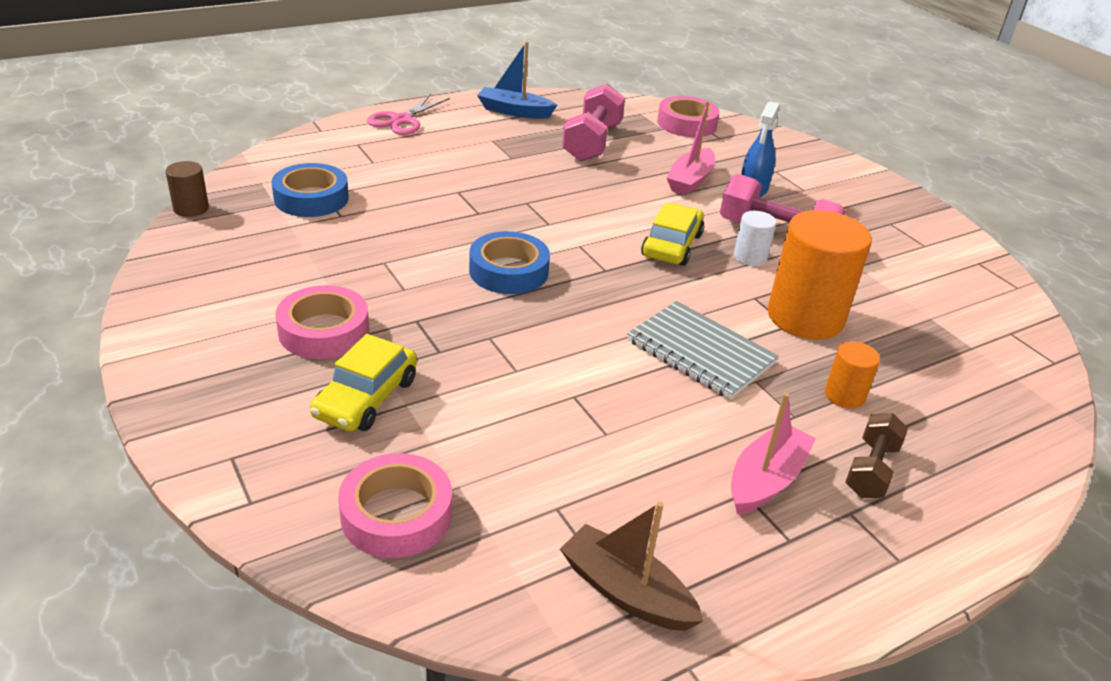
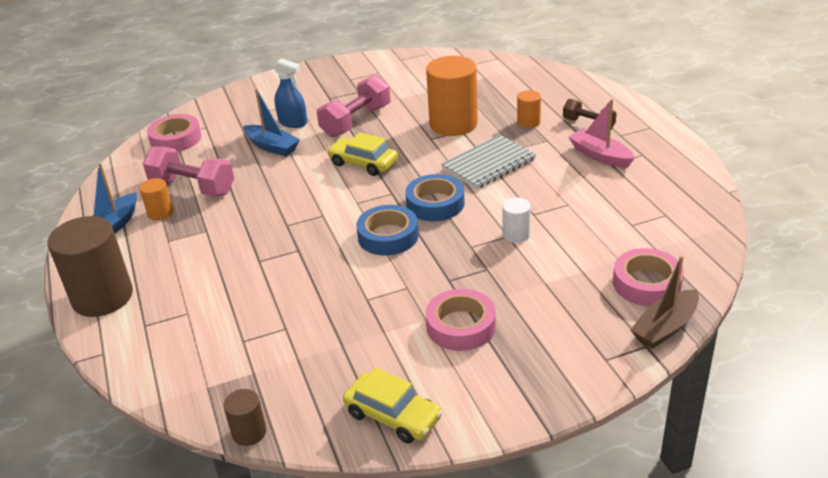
camera: 75 degrees left, 0 degrees up
(311, 198) = (249, 349): blue tape -> blue tape (435, 204)
(366, 398) = (539, 301): yellow car -> yellow car (393, 416)
(402, 120) = (102, 297): pink scissors -> brown cylinder
(541, 131) = (160, 213): none -> orange cylinder
(626, 592) = (687, 206): brown boat -> brown boat (665, 327)
(690, 180) = (272, 147): pink boat -> blue boat
(750, 257) = (383, 134): white cylinder -> white cylinder (516, 234)

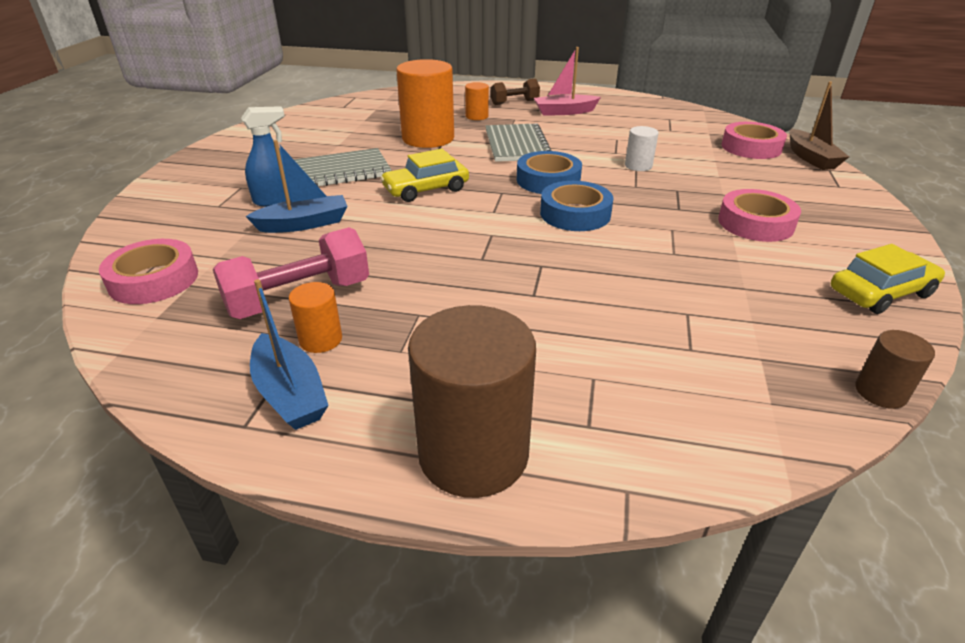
camera: 60 degrees left, 0 degrees up
(356, 121) = (341, 171): pink dumbbell -> grey notebook

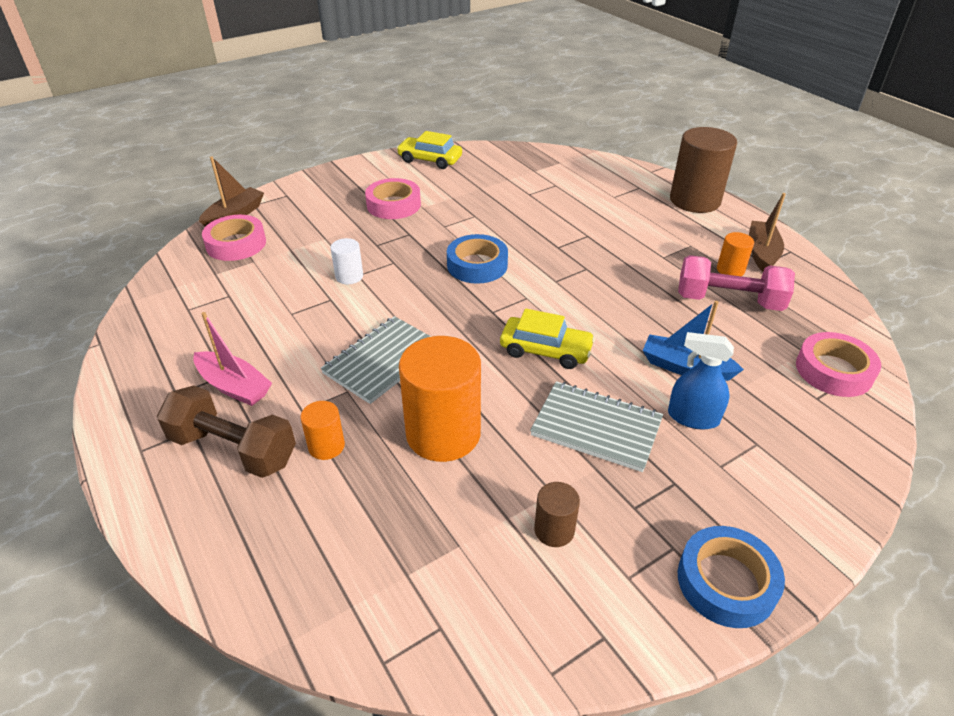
camera: 135 degrees left, 5 degrees up
(290, 394) = (761, 253): blue boat -> brown boat
(514, 102) = (233, 449): brown dumbbell -> brown dumbbell, size x1.64
(548, 180) = (438, 302): blue tape -> blue tape (726, 582)
(880, 392) = (516, 147): brown cylinder -> brown cylinder (554, 530)

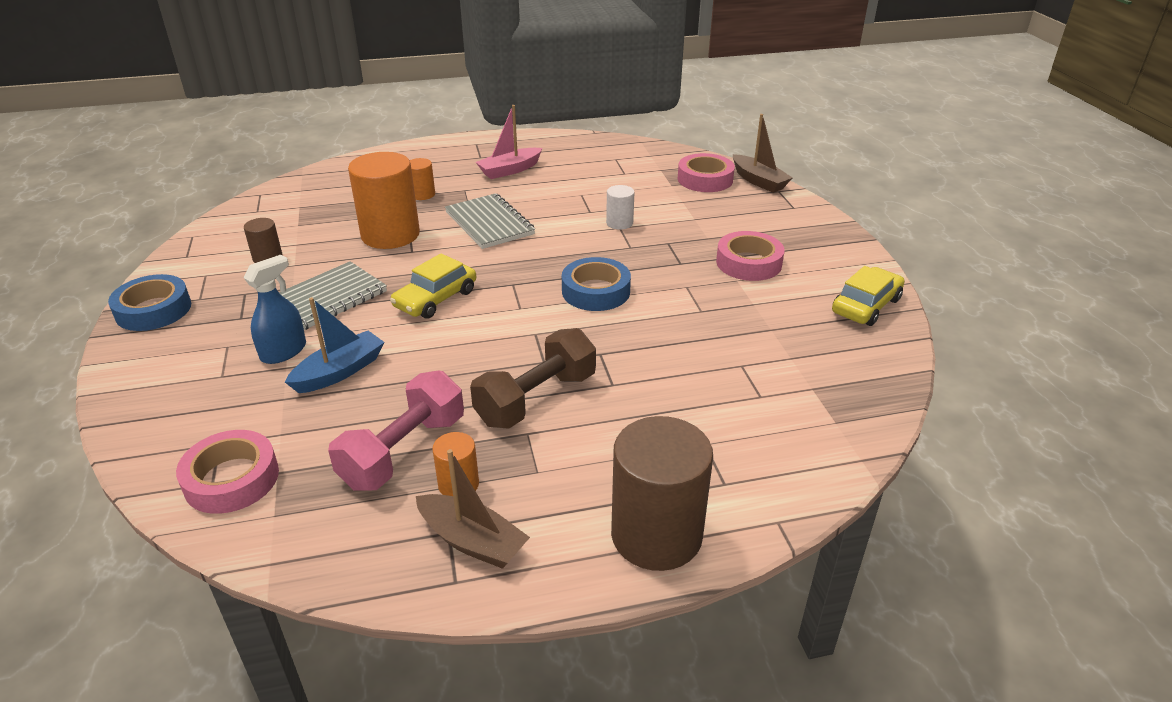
camera: 110 degrees right, 5 degrees down
(233, 449) = (450, 167): brown dumbbell -> brown dumbbell (536, 399)

